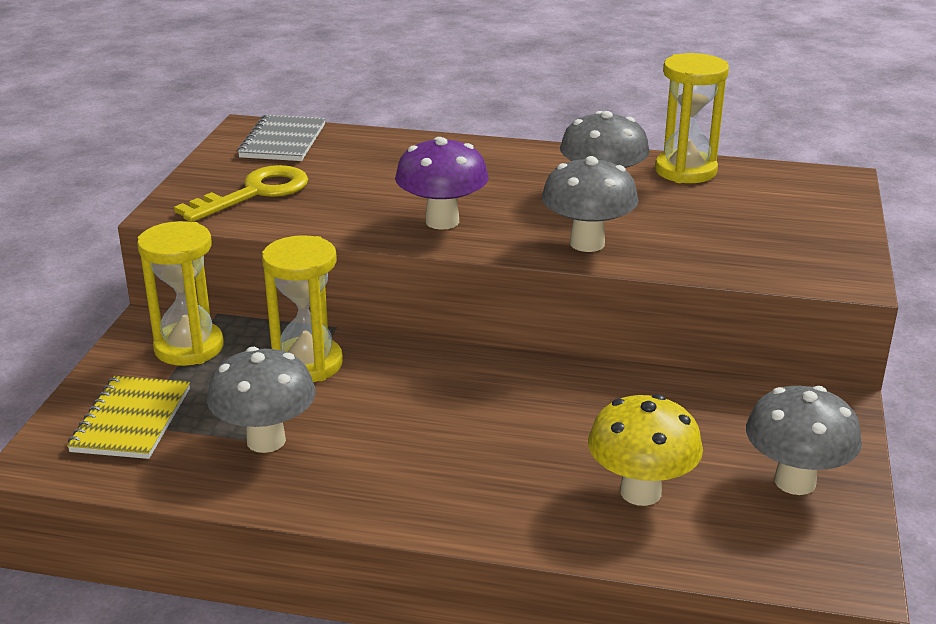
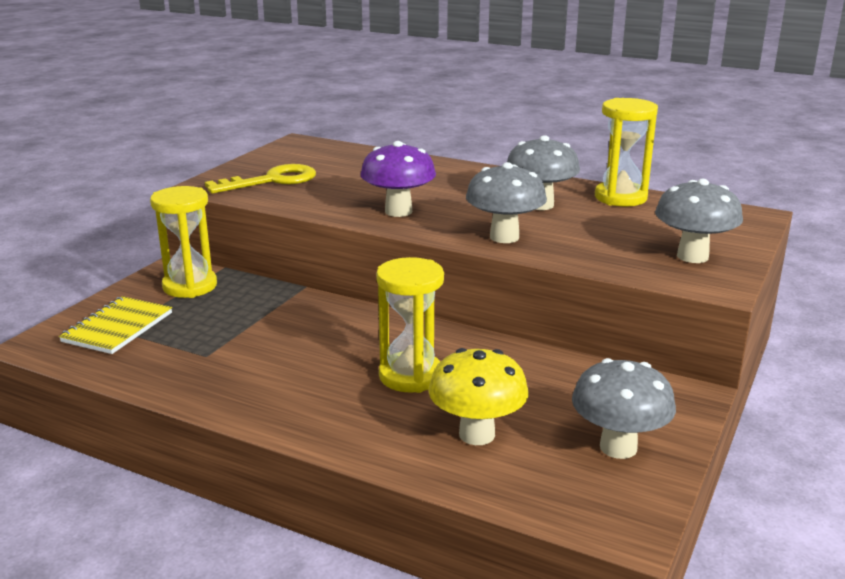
camera: 15 degrees right, 5 degrees down
(266, 440) = (204, 354): grey mushroom -> grey mushroom (692, 256)
(283, 141) = (316, 151): grey notebook -> none
(307, 364) = (268, 308): yellow hourglass -> yellow hourglass (410, 376)

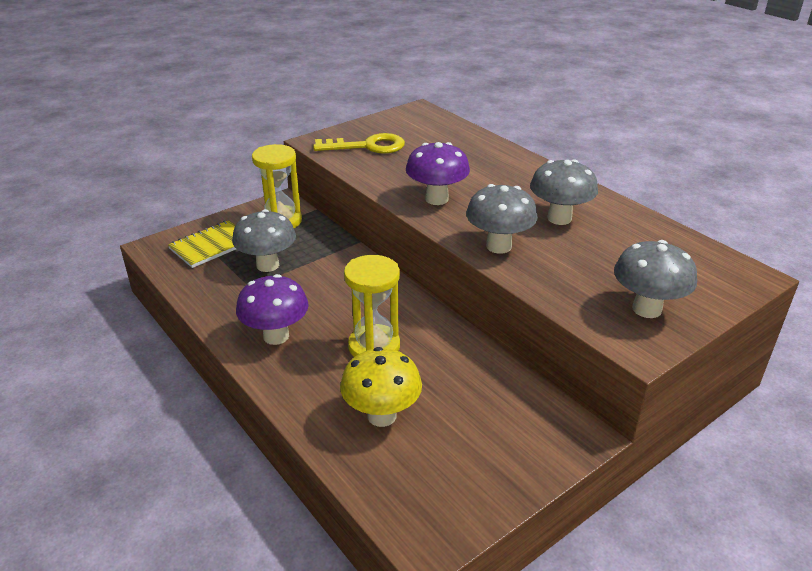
camera: 25 degrees right, 10 degrees up
(285, 394) = (276, 336): none -> purple mushroom
(618, 447) = (480, 465): grey mushroom -> grey mushroom (267, 265)
(620, 197) = (639, 226): yellow hourglass -> none

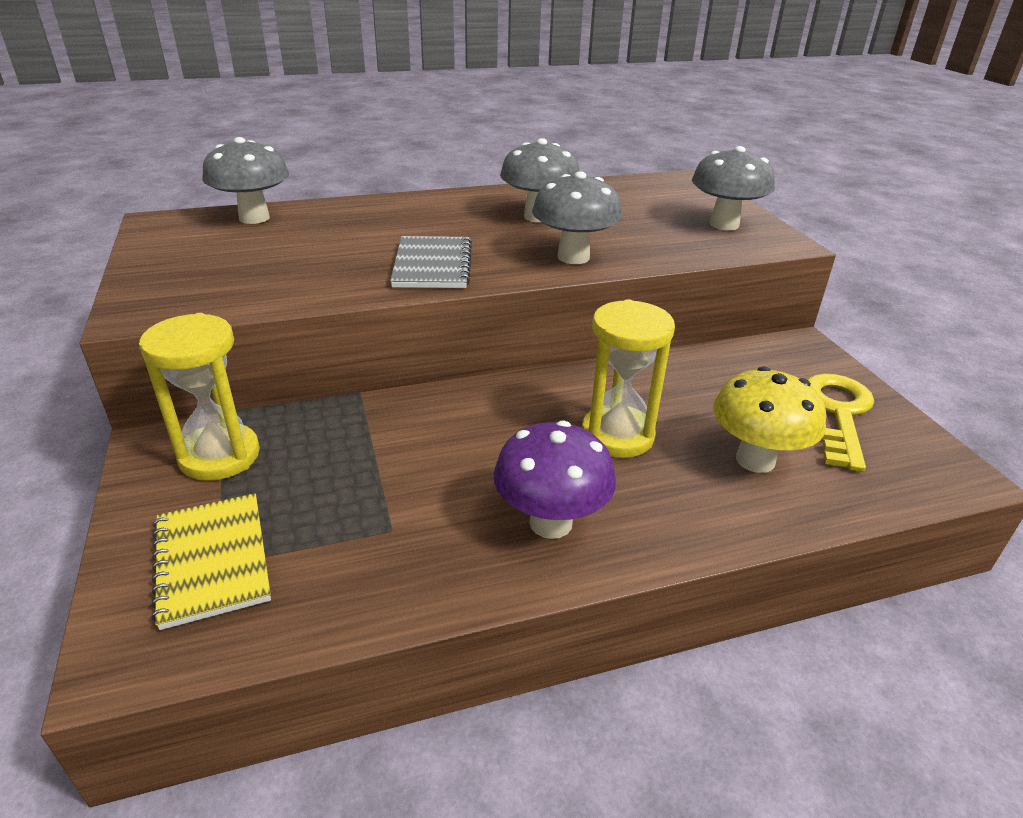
camera: 70 degrees left, 0 degrees up
(267, 265) = (345, 496): grey mushroom -> grey mushroom (254, 218)
(368, 146) = (220, 277): yellow key -> yellow key (838, 413)
(436, 199) = (432, 265): purple mushroom -> grey notebook

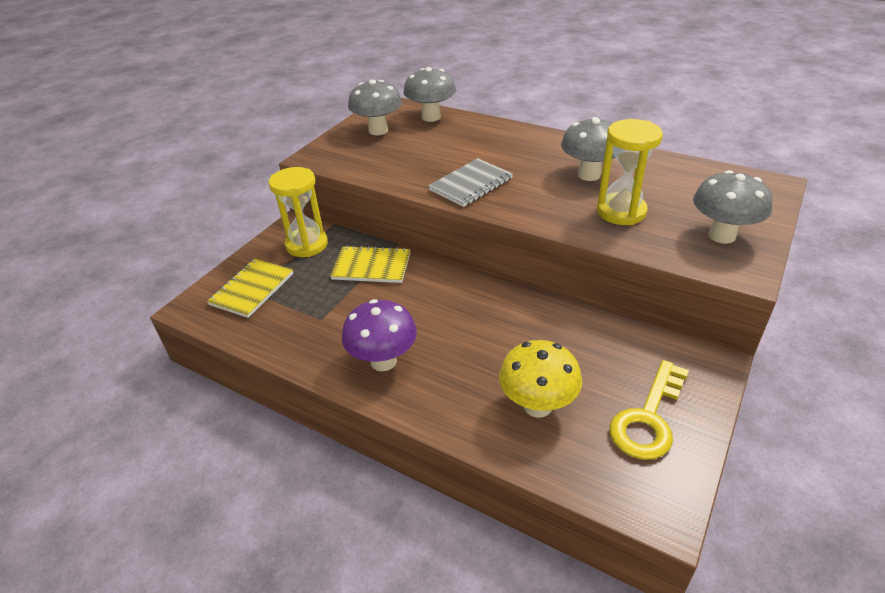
camera: 50 degrees right, 5 degrees up
(365, 432) = (371, 266): none -> yellow notebook
(573, 257) = (560, 214): grey mushroom -> grey mushroom (378, 130)
(617, 435) = (483, 341): yellow hourglass -> yellow hourglass (621, 212)
(838, 413) = (648, 418): yellow key -> yellow key turned 150 degrees clockwise

